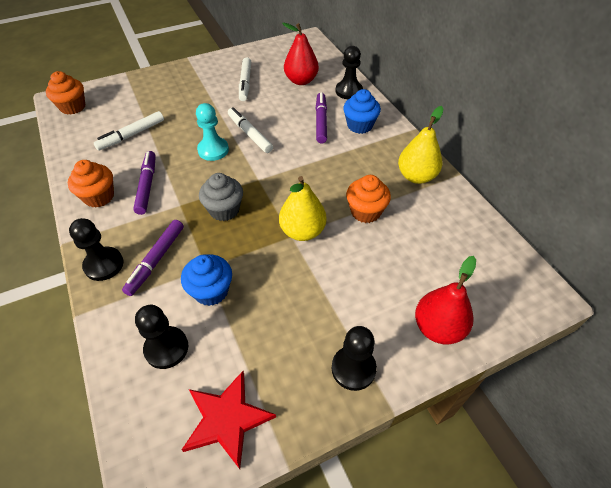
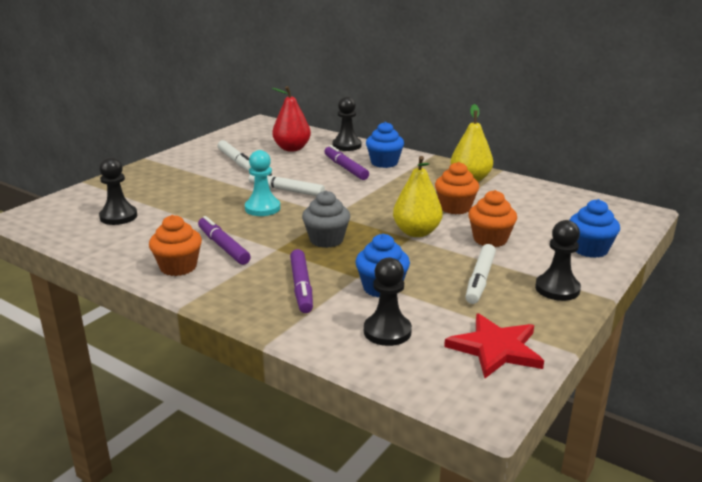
camera: 30 degrees left, 25 degrees down
(73, 107) = (51, 218): orange cupcake -> orange cupcake (490, 239)
(104, 265) = (249, 306): black pawn -> black pawn (118, 216)
(131, 135) = (156, 220): white marker -> white marker (480, 280)
(438, 328) = (590, 249): red pear -> blue cupcake

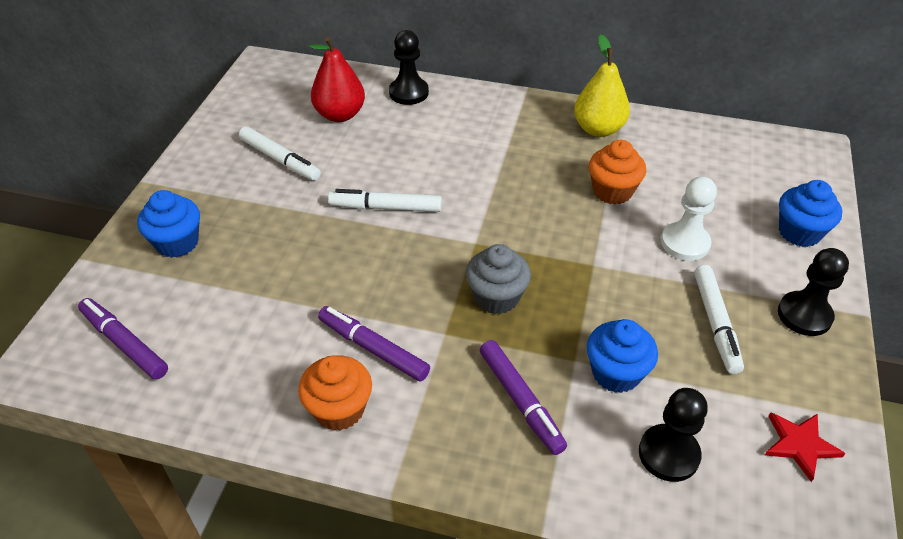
camera: 20 degrees left, 20 degrees up
(118, 216) = (187, 324): black pawn -> none
(262, 208) = (377, 253): turquoise pawn -> none
(345, 168) = (435, 141): purple marker -> purple marker (124, 343)
(384, 163) = (477, 119): blue cupcake -> blue cupcake (177, 243)
(416, 232) = (595, 252): yellow pear -> none
(490, 239) = (685, 243): orange cupcake -> white pawn
(496, 348) = (800, 445): red star -> red star, size x0.66

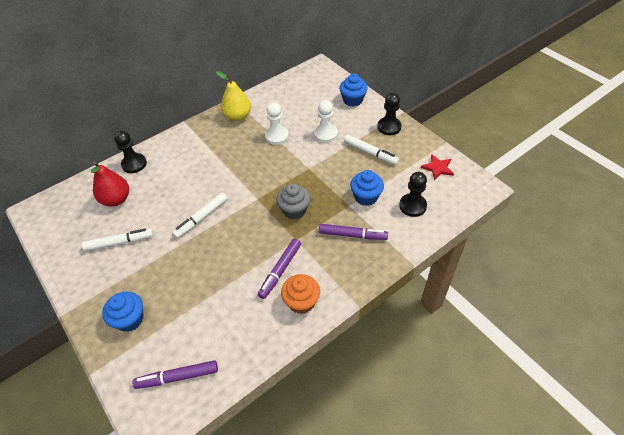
camera: 50 degrees left, 5 degrees up
(373, 349) = (280, 270): purple marker -> purple marker turned 45 degrees counterclockwise
(612, 191) = (277, 136): orange cupcake -> white pawn

